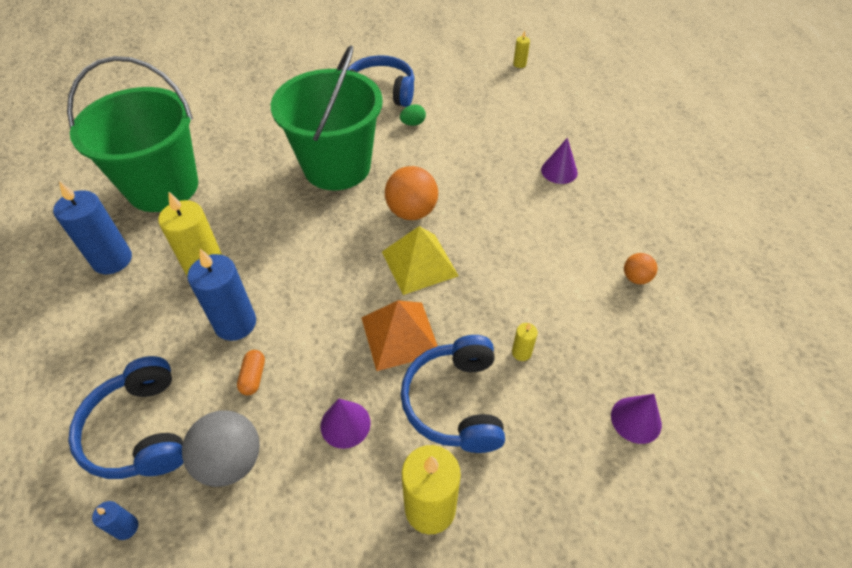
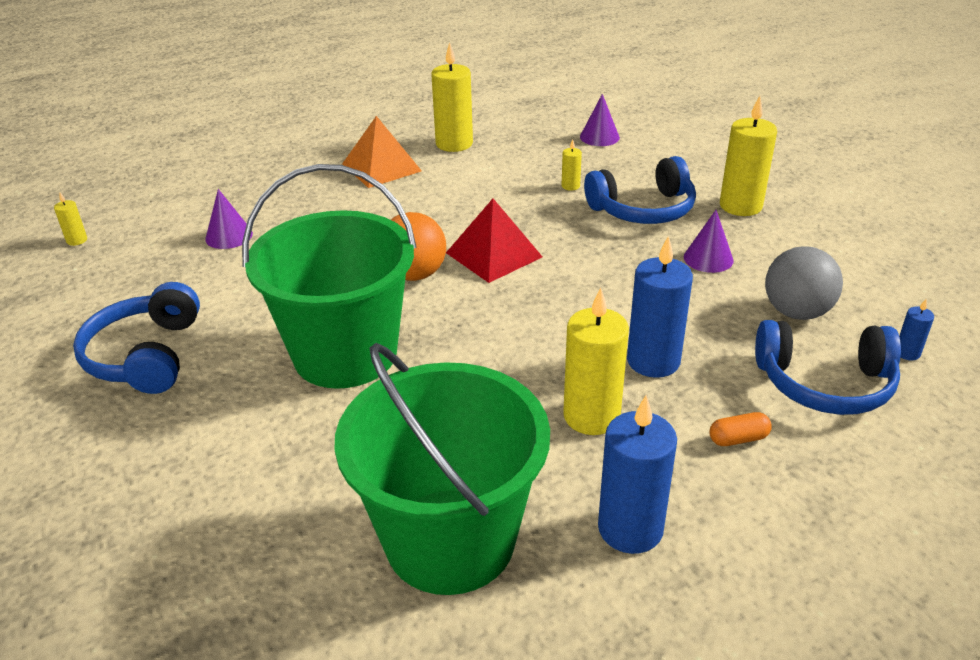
camera: 105 degrees left, 15 degrees down
(139, 431) = (825, 384): blue headphones -> blue headphones turned 45 degrees clockwise
(253, 377) = (706, 326): orange capsule -> orange capsule (738, 439)
(400, 335) = (594, 249): orange pyramid -> orange pyramid (381, 167)
(413, 123) = (231, 307): green egg -> none
(419, 263) = (494, 255): yellow pyramid -> red pyramid
(559, 171) = (312, 191): purple cone -> purple cone (229, 236)
(636, 278) = (454, 144): orange ball -> yellow candle

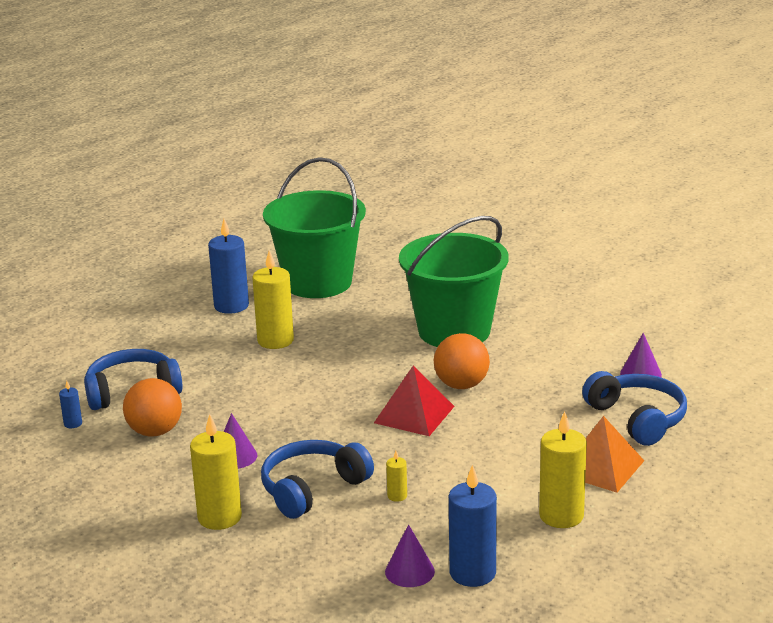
camera: 155 degrees right, 10 degrees down
(77, 240) = (749, 342): yellow candle -> none
(145, 355) = (576, 301): blue headphones -> blue headphones (638, 418)
(653, 361) = (250, 376): blue candle -> blue candle (472, 573)
(738, 439) = (183, 351): orange capsule -> none
(796, 312) = (155, 431): grey ball -> orange ball

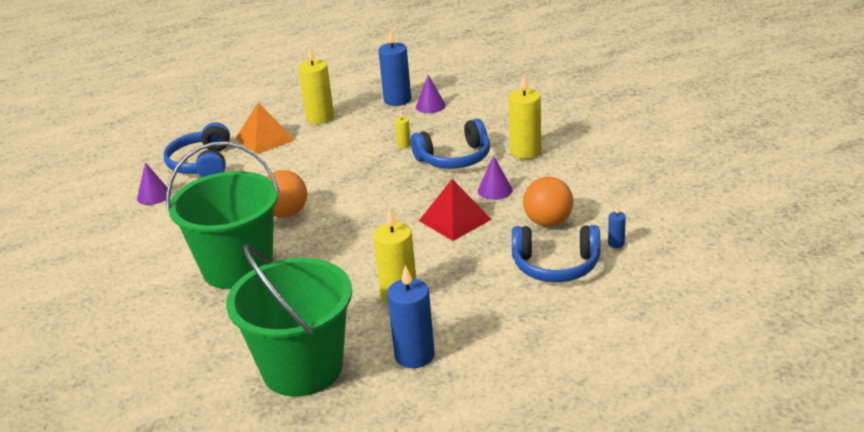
camera: 155 degrees left, 5 degrees up
(414, 414) = (343, 197): red pyramid -> red pyramid (455, 220)

